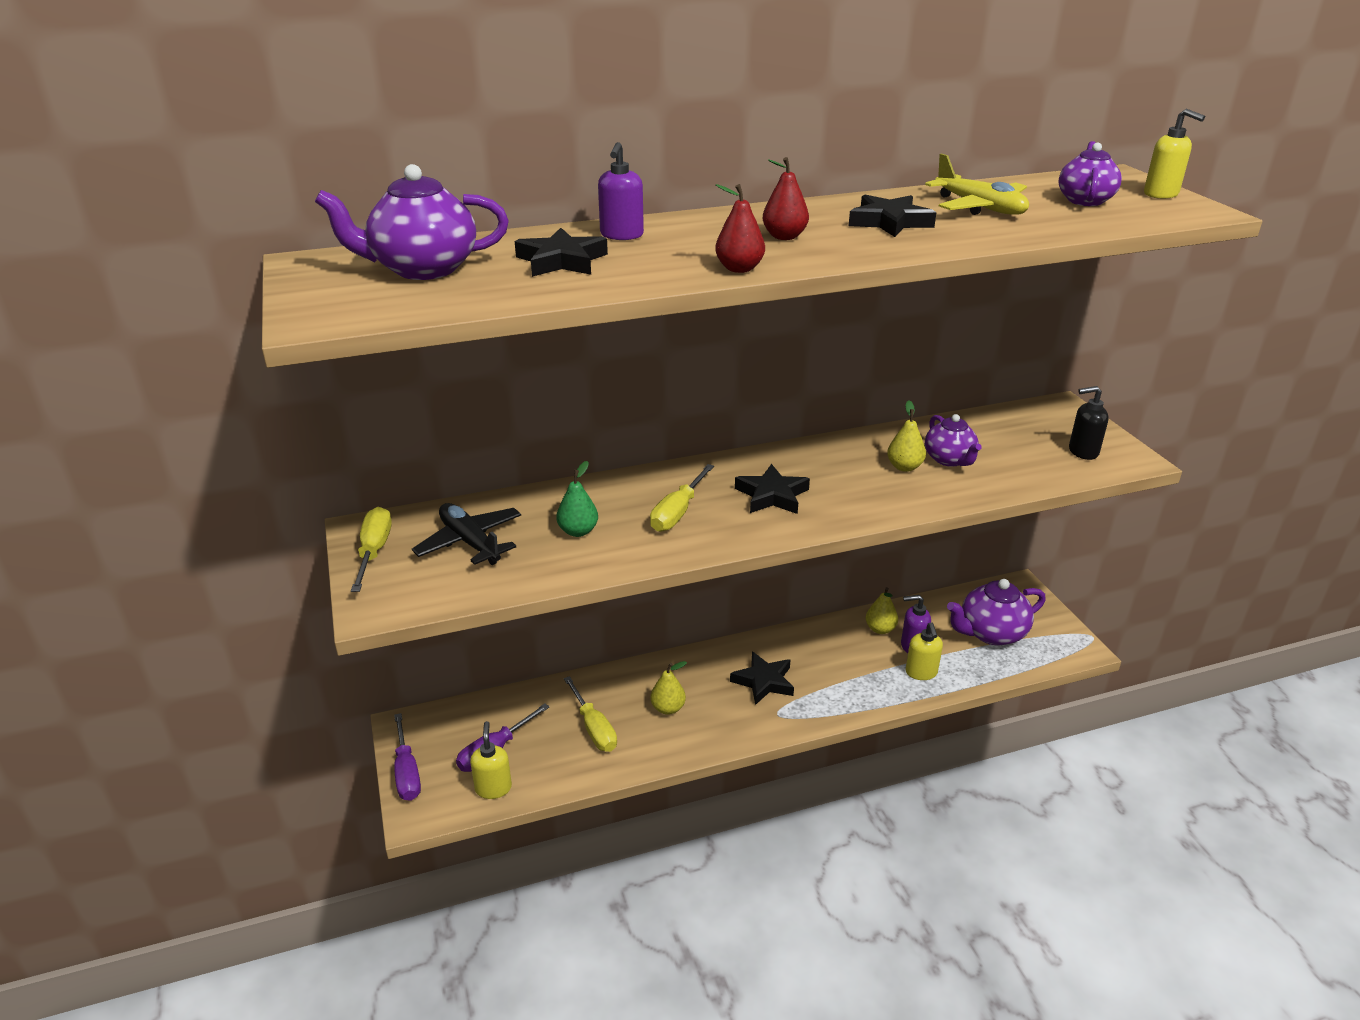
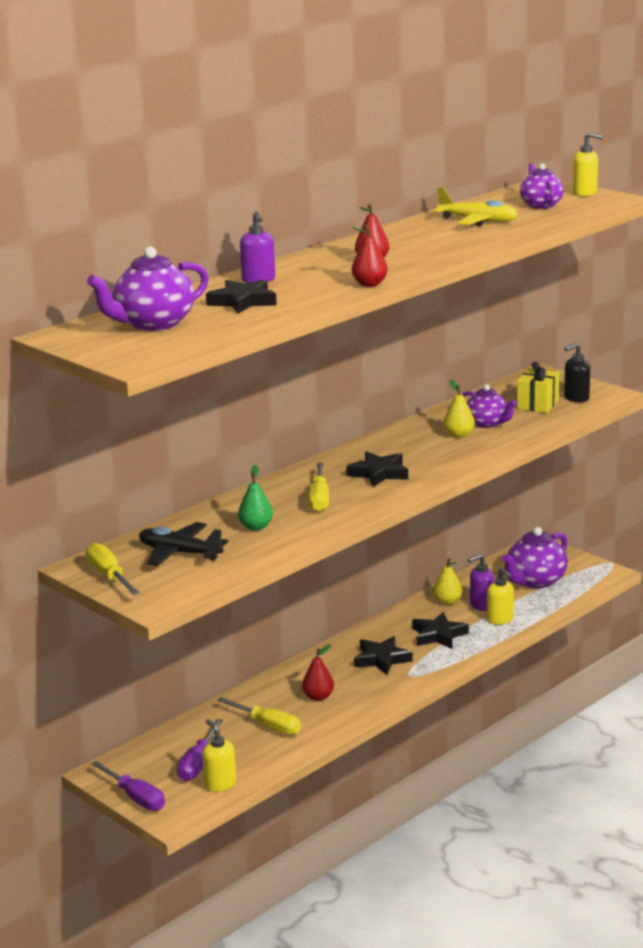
camera: 25 degrees left, 10 degrees down
(668, 708) = (318, 697): yellow pear -> red pear
(889, 222) = (430, 240): black star -> black star (438, 635)
(1028, 449) = (537, 405): none -> yellow gift

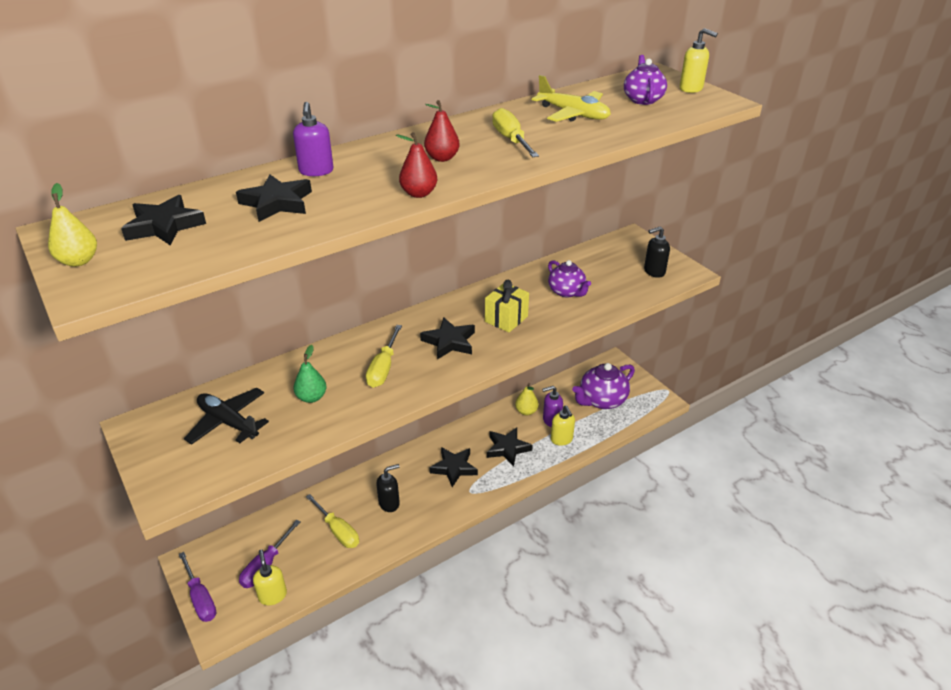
camera: 10 degrees right, 15 degrees up
(109, 576) = (151, 444): yellow screwdriver -> yellow screwdriver (511, 140)
(153, 324) = (164, 226): purple teapot -> black star
(318, 697) = (389, 503): red pear -> black soap dispenser
(459, 435) = (537, 303): yellow pear -> yellow pear (79, 261)
(537, 405) = (618, 275): yellow gift -> yellow gift (506, 319)

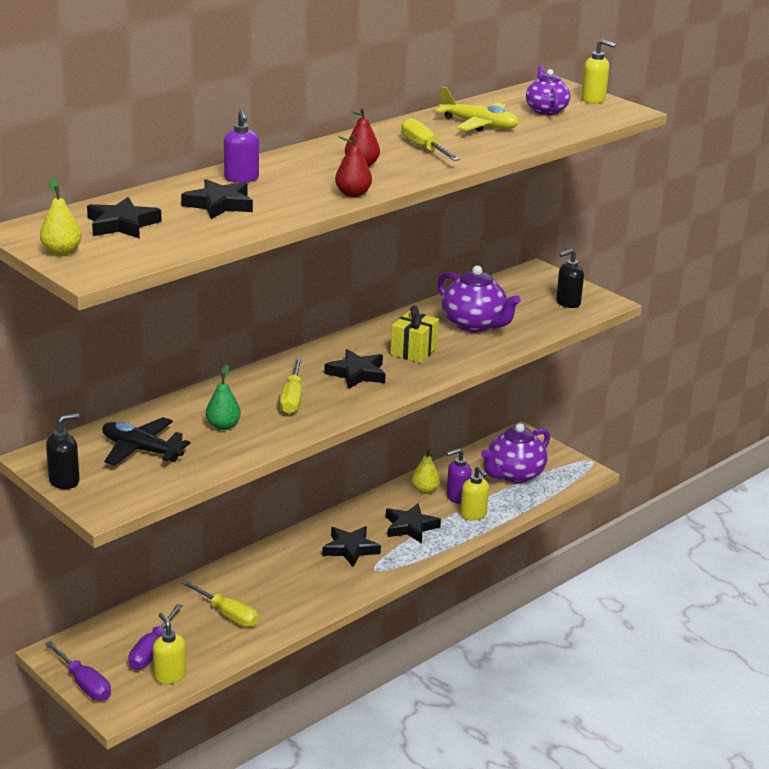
camera: 10 degrees left, 10 degrees down
(389, 503) = (282, 586): black soap dispenser -> black soap dispenser (64, 481)
(567, 292) = (474, 325): purple teapot -> purple teapot, size x1.54

